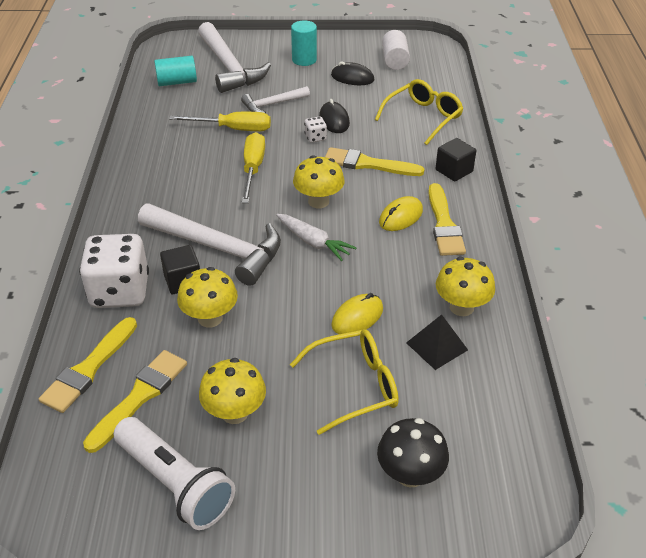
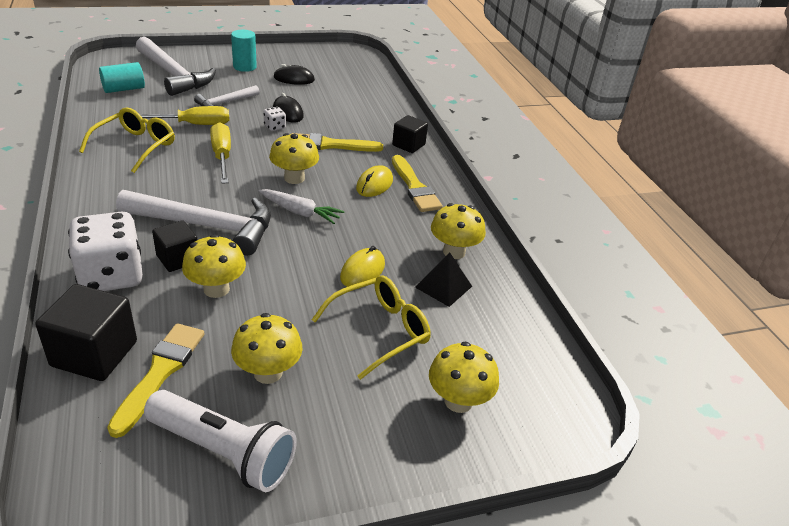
camera: 20 degrees left, 5 degrees down
(89, 369) = (94, 353): yellow brush -> black cube
(394, 61) = (327, 65): white cylinder -> none
(410, 474) = (458, 401): black mushroom -> yellow mushroom
(423, 118) = (367, 106): yellow glasses -> yellow glasses (135, 146)

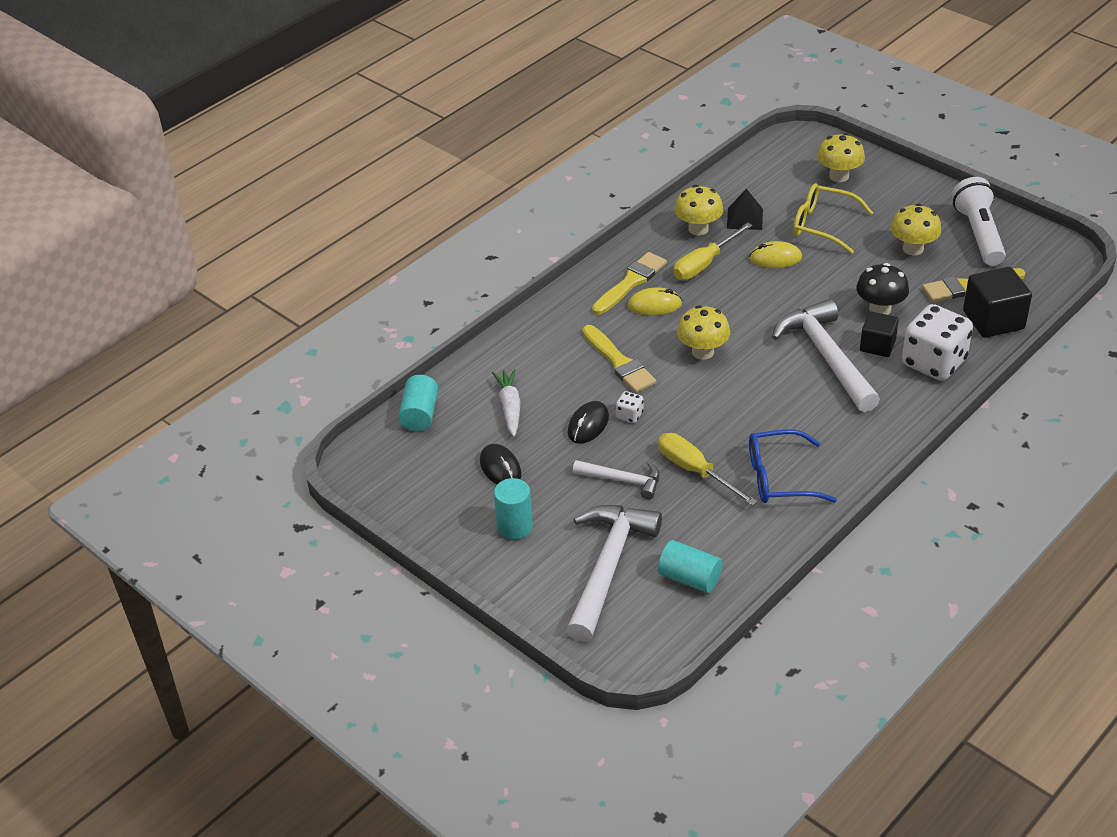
camera: 115 degrees left, 5 degrees up
(135, 146) = (780, 478): yellow glasses -> blue glasses
(216, 289) = (880, 309): yellow mushroom -> black mushroom
(222, 156) = (724, 414): yellow screwdriver -> yellow screwdriver (704, 264)
(300, 212) = (746, 322): white carrot -> white carrot (510, 407)
(372, 76) = (420, 414): none -> turquoise cylinder
(408, 145) = (558, 317): black cube -> none

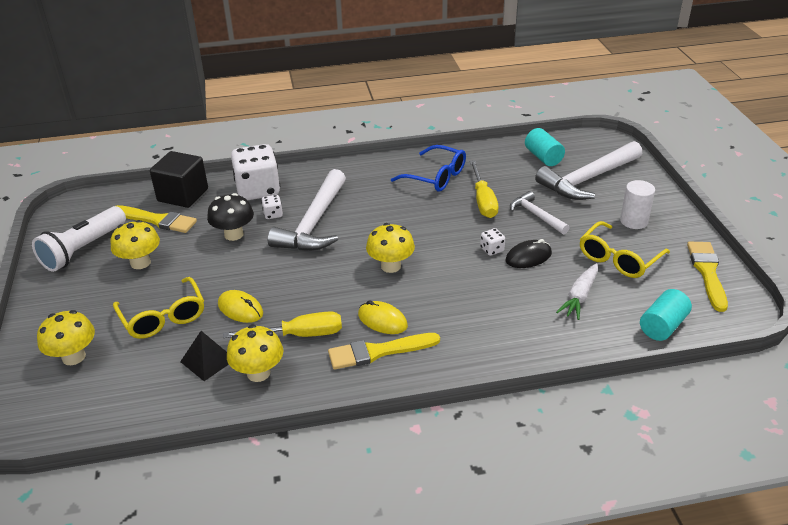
camera: 145 degrees left, 5 degrees down
(500, 468) = (619, 258): black mouse -> yellow glasses
(515, 526) = (633, 221): turquoise cylinder -> white cylinder
(619, 362) = (461, 289): yellow brush -> yellow brush (707, 272)
(877, 345) = (273, 214): black cube -> white dice

